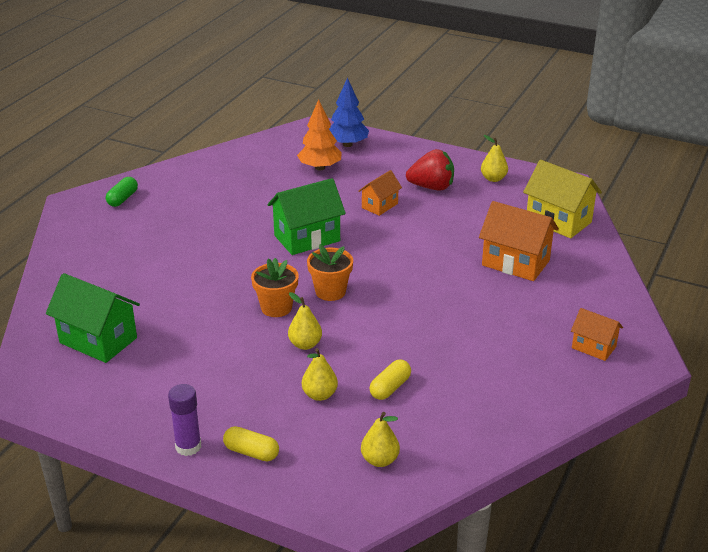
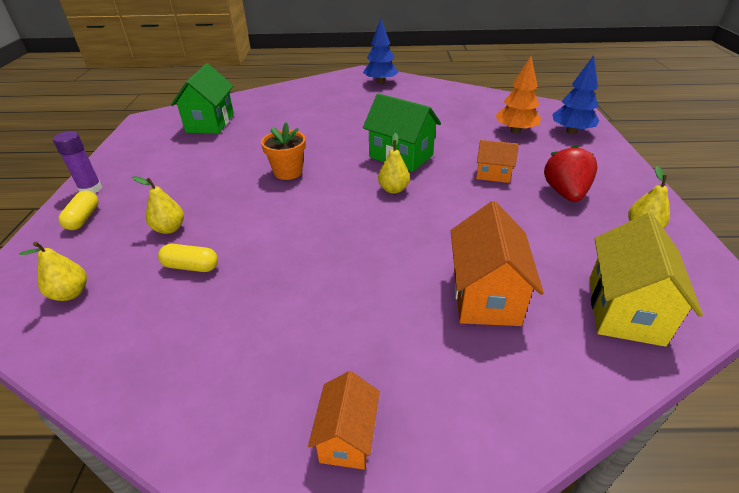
camera: 65 degrees right, 5 degrees up
(122, 199) = (380, 82): green capsule -> blue tree
(305, 344) = (242, 200): yellow pear -> yellow pear (393, 189)
(330, 292) = (329, 190): orange flower pot -> none
(431, 187) = (565, 193): red strawberry -> red strawberry turned 150 degrees counterclockwise

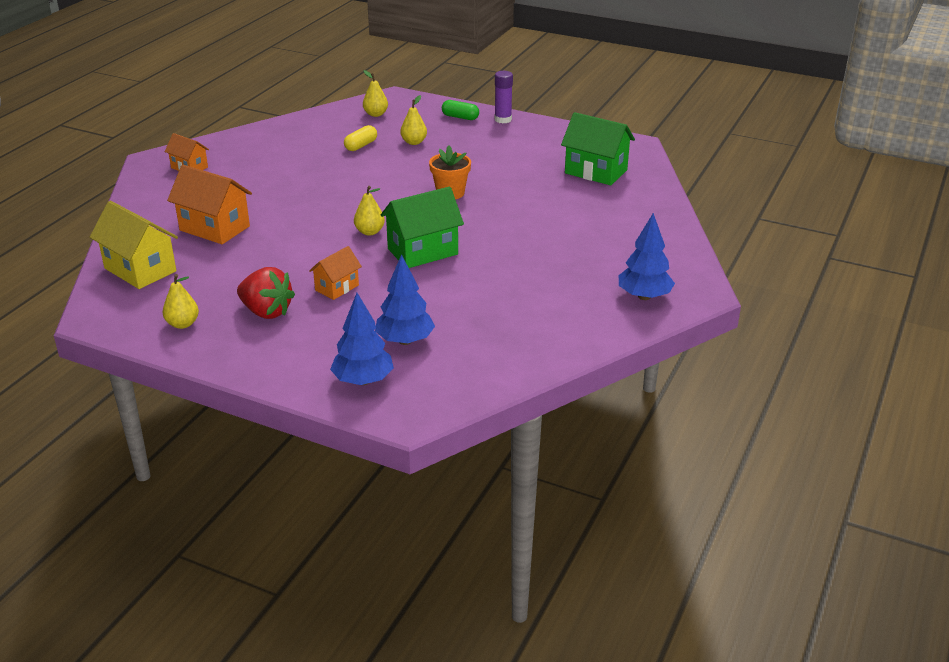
camera: 115 degrees right, 5 degrees down
(83, 218) = (460, 117): yellow capsule -> green capsule
(515, 131) = (405, 341): orange tree -> blue tree

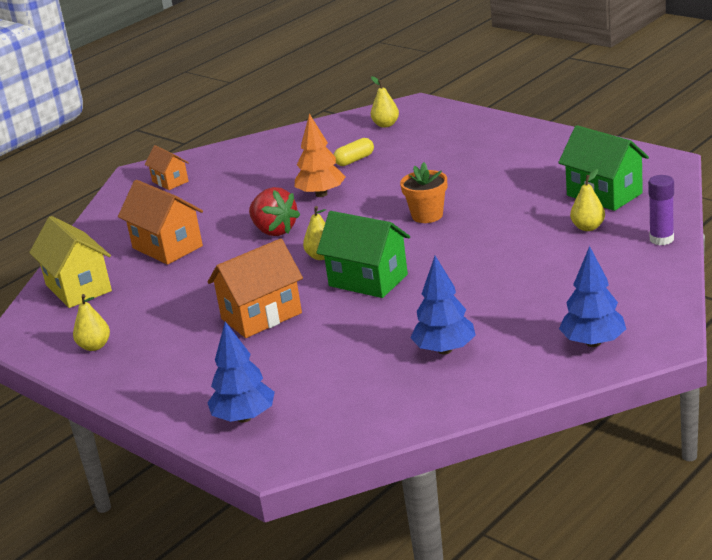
camera: 20 degrees right, 5 degrees down
(266, 312) = (180, 338): red strawberry -> red strawberry (274, 231)
(337, 288) = (261, 316): orange house -> orange house, size x1.72
(343, 176) = (321, 194): none -> orange tree
(405, 341) = (306, 377): blue tree -> blue tree (444, 350)
(414, 142) = (413, 157): yellow pear -> yellow pear (588, 227)
(422, 251) = (368, 280): green house -> green house turned 45 degrees clockwise
(460, 117) = (477, 128): green capsule -> none
(503, 119) = (524, 131): purple glue stick -> purple glue stick (661, 239)

